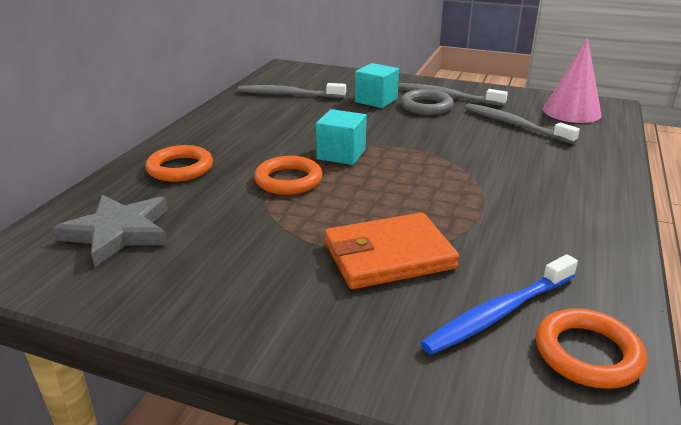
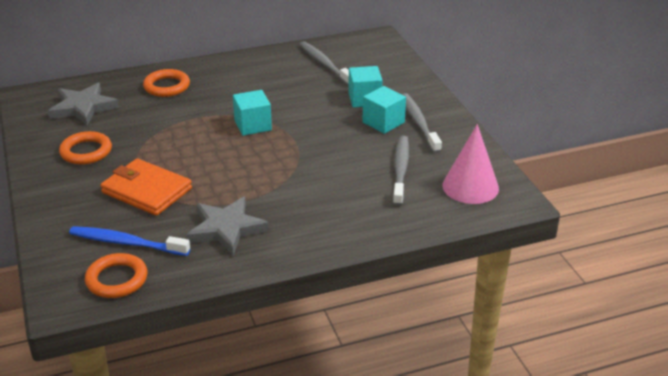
camera: 50 degrees right, 5 degrees up
(288, 180) = (195, 124): orange ring -> orange ring (86, 151)
(426, 106) = (383, 122): grey ring -> turquoise cube
(533, 234) = (226, 229): none -> grey star

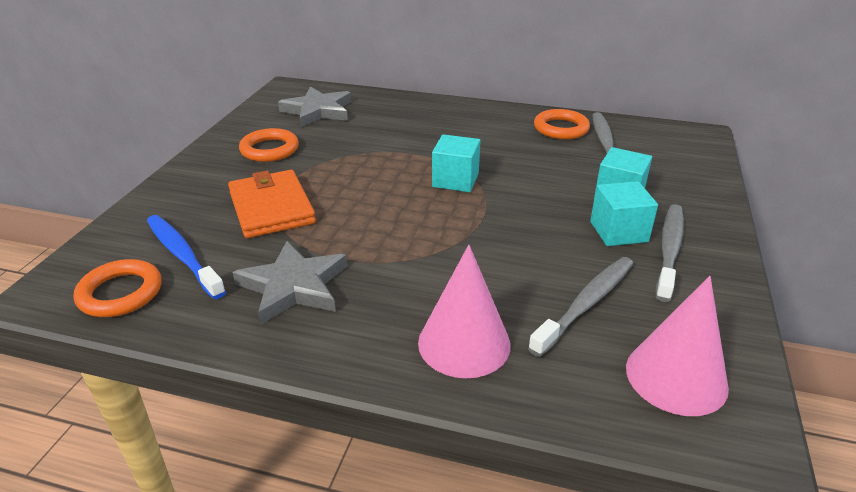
camera: 35 degrees right, 0 degrees up
(167, 86) = (413, 115): orange ring -> orange ring (561, 128)
(357, 215) = (464, 343): none -> pink cone

